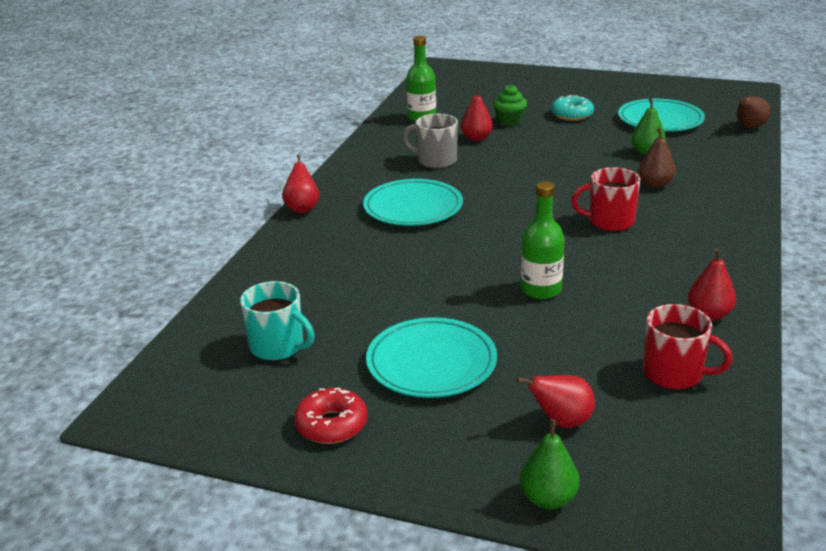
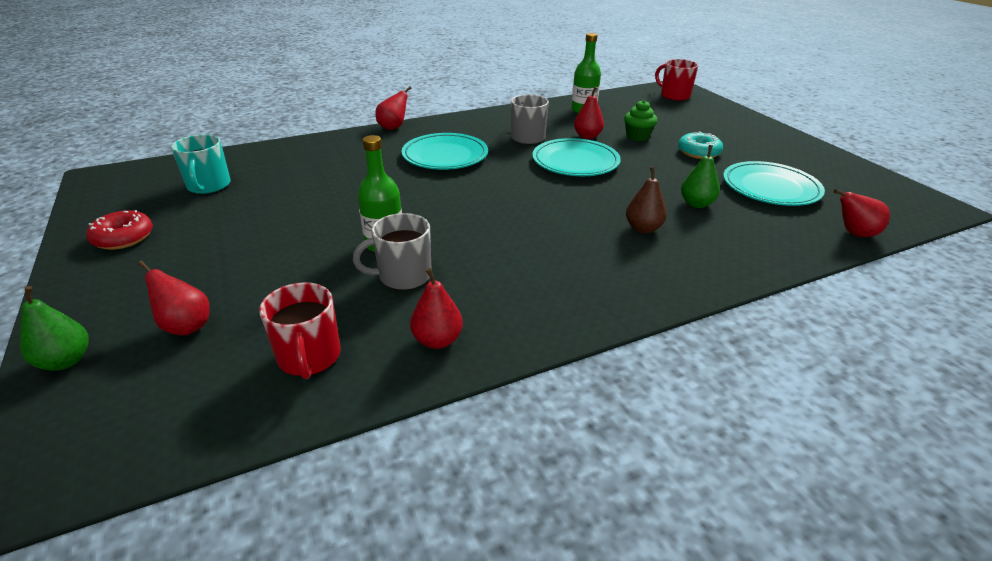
camera: 45 degrees right, 5 degrees up
(431, 363) = (231, 242): turquoise plate -> turquoise plate (575, 162)
(604, 298) = (403, 276): none -> grey mug
(609, 221) = (540, 232): red mug -> red mug (674, 96)
(749, 127) = (854, 234): brown pear -> red pear

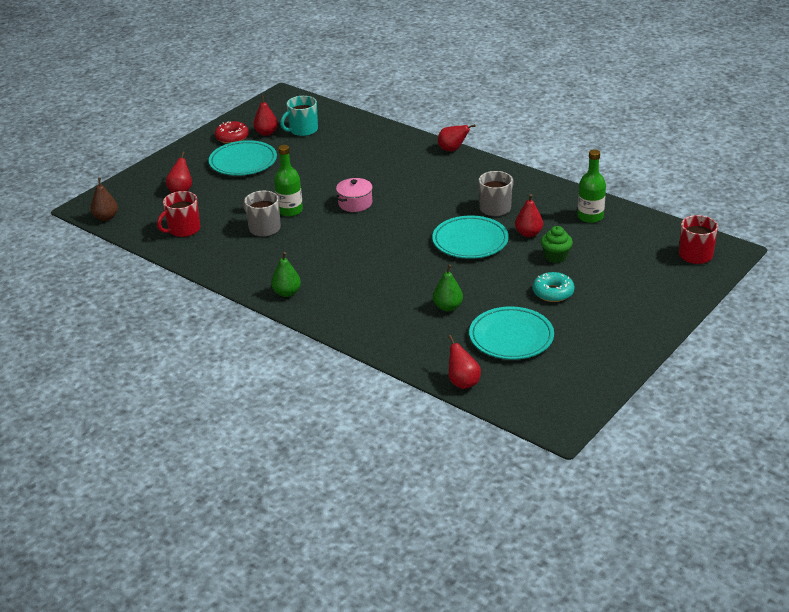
camera: 65 degrees right, 0 degrees up
(66, 361) = (142, 177): green pear -> green pear (287, 293)
(426, 198) = (355, 203): none -> pink pot
(437, 340) = (219, 257): red pear -> red pear (266, 133)
(445, 156) = (424, 187): turquoise plate -> turquoise plate (243, 162)
(643, 228) = (388, 292): brown pear -> brown pear (106, 217)

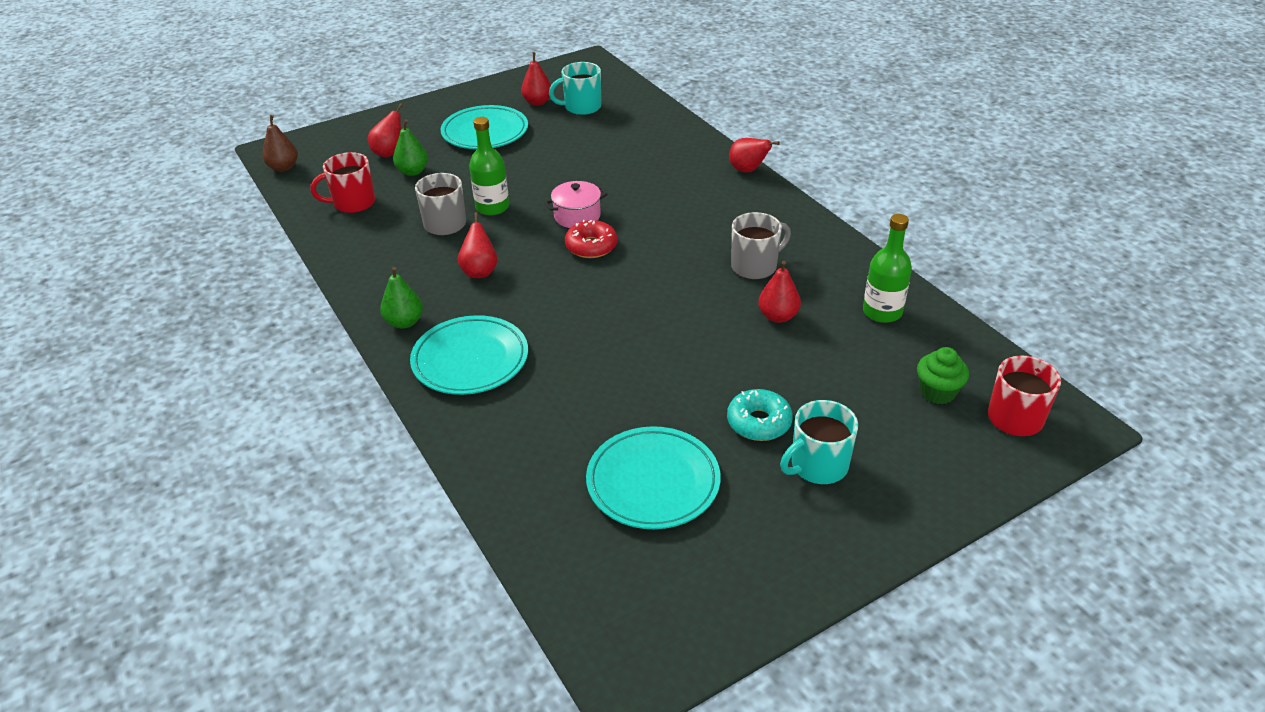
camera: 20 degrees right, 5 degrees up
(232, 137) = (495, 99): red donut -> red donut (591, 246)
(448, 307) = (595, 404): green pear -> green pear (413, 171)
(463, 382) = (534, 541): red pear -> red pear (480, 271)
(470, 241) = (690, 307): turquoise plate -> turquoise plate (470, 360)
(556, 257) = (796, 363): green cupcake -> green cupcake (937, 392)
(600, 305) = (817, 466): none -> turquoise mug

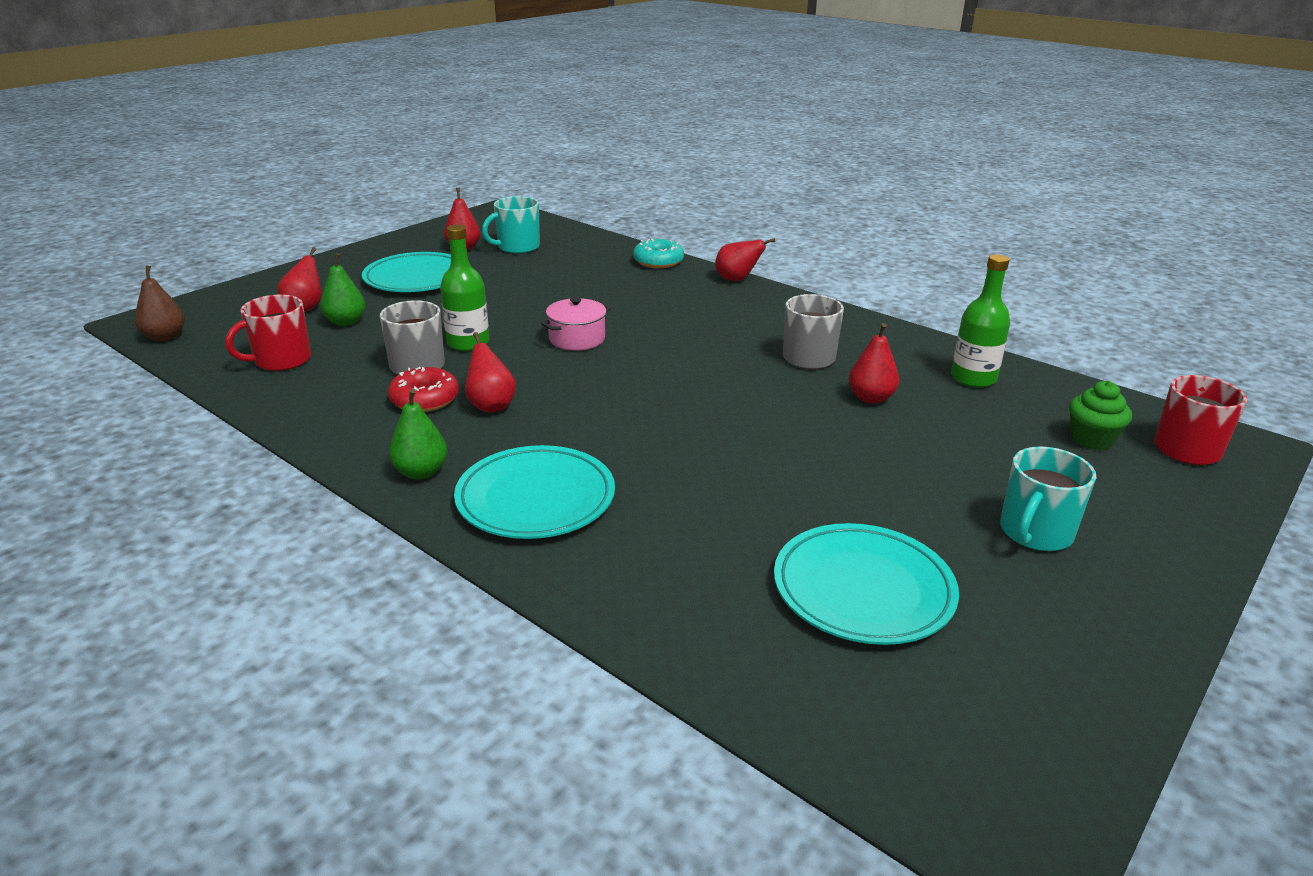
camera: 20 degrees left, 10 degrees down
(591, 246) = (613, 364): red donut -> red donut (424, 399)
(759, 422) = (934, 502): turquoise donut -> turquoise donut (658, 261)

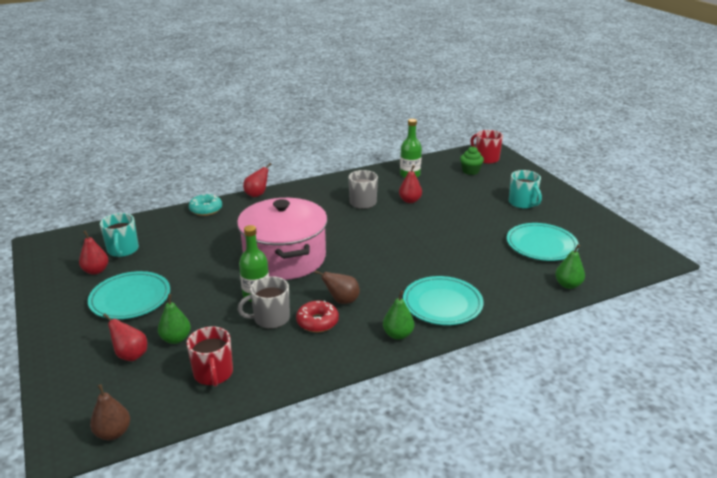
camera: 65 degrees left, 0 degrees up
(491, 405) = (342, 300): red pear -> brown pear
(577, 339) = (285, 258): pink pot -> pink pot, size x2.39
(718, 655) = (568, 285): none -> green pear

